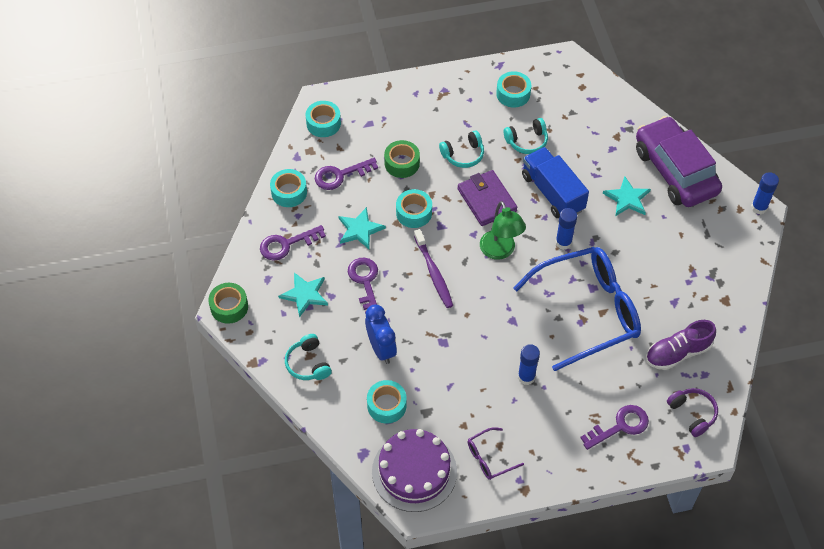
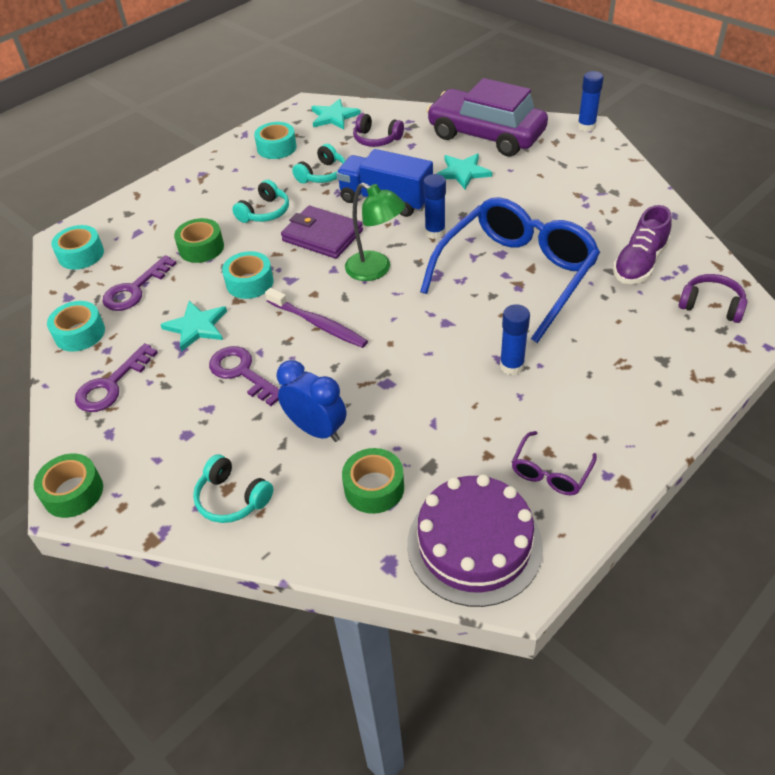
camera: 30 degrees left, 10 degrees down
(305, 294) = (172, 424): turquoise star -> turquoise star (334, 116)
(386, 405) = (374, 488): turquoise tape -> green tape
(591, 127) = (376, 139): none -> purple headphones
(620, 426) = (656, 356): purple key -> none

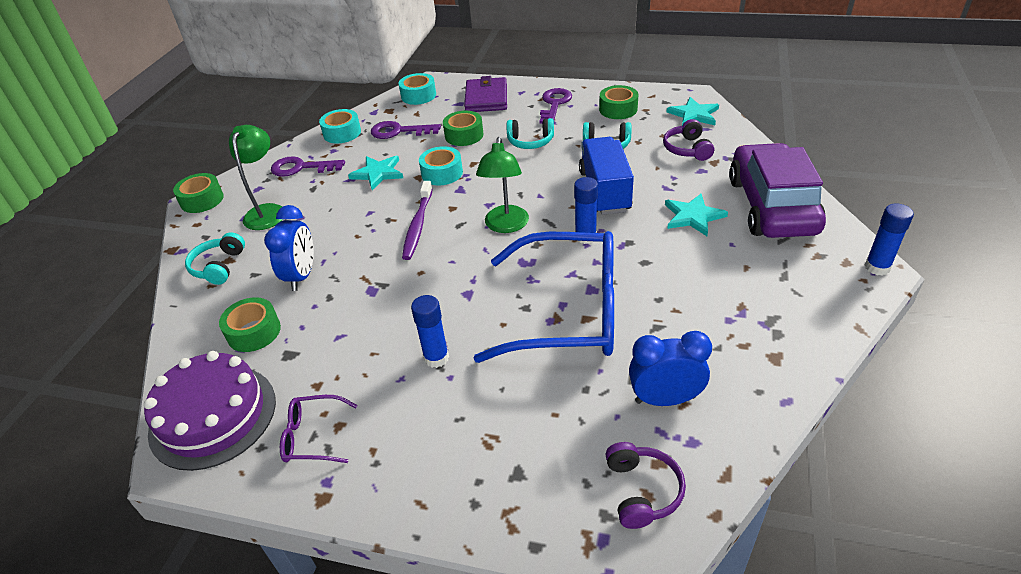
camera: 60 degrees right, 5 degrees down
(168, 433) = (267, 211): none -> green lamp
(242, 373) = (342, 214): purple key -> purple key (554, 104)
(276, 148) = (618, 109): turquoise tape -> green tape
(322, 236) = (526, 180): purple wallet -> purple wallet (486, 98)
(639, 263) = (665, 399): purple shoe -> blue clock

